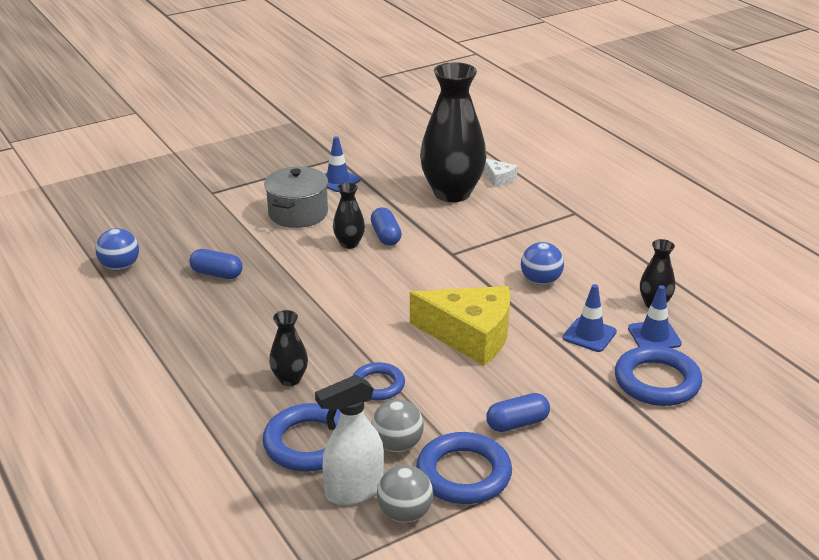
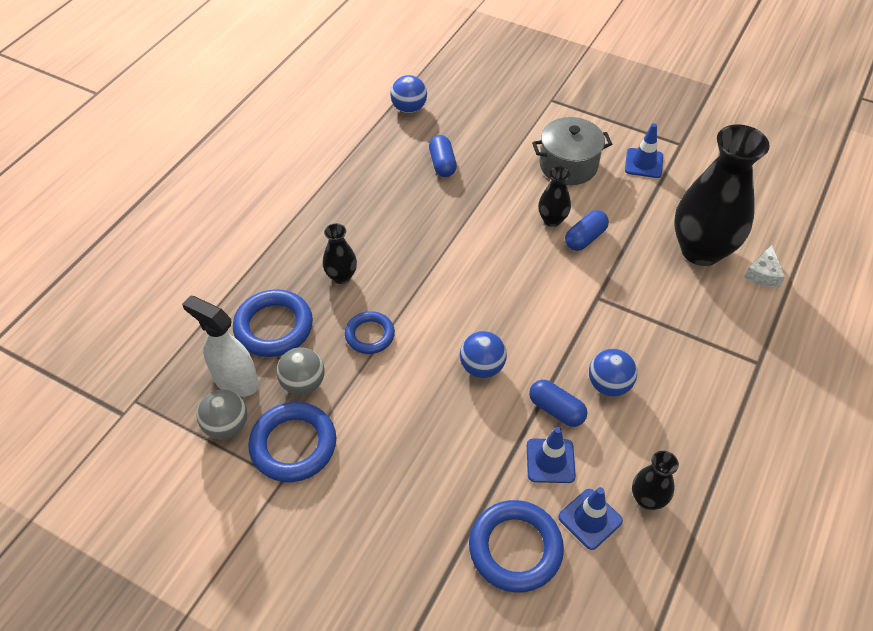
camera: 60 degrees right, 20 degrees up
(470, 335) = (482, 367): yellow cheese -> blue ball
(517, 423) = (380, 456): blue capsule -> blue capsule (556, 410)

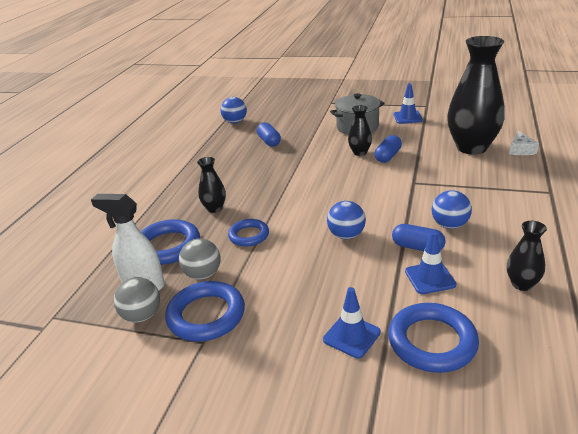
camera: 10 degrees left, 20 degrees down
(590, 519) = (483, 307): blue traffic cone -> blue traffic cone (351, 336)

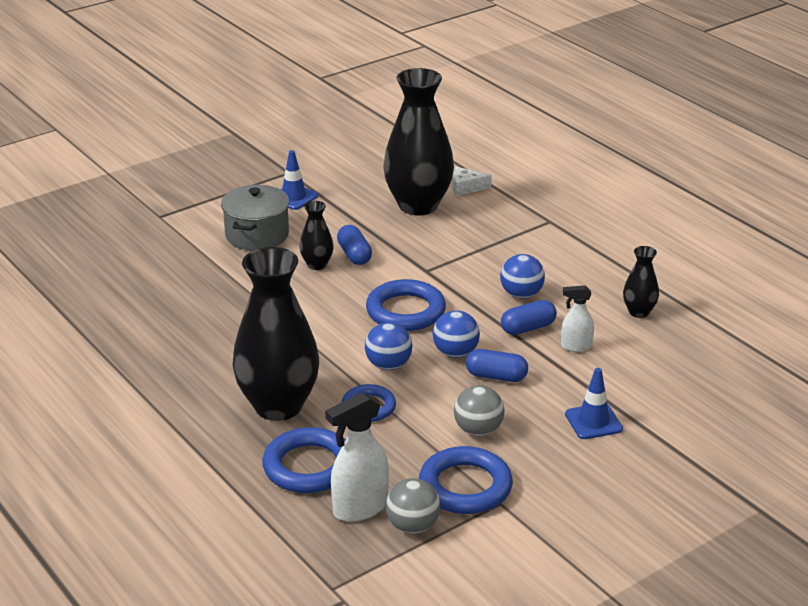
camera: 55 degrees left, 0 degrees up
(203, 274) = (396, 463): grey ball -> grey ball (478, 430)
(214, 208) = (278, 406): black vase -> black vase, size x2.19
(235, 122) = (77, 301): blue ball -> blue ball (388, 365)
(269, 141) = (182, 303): blue capsule -> blue capsule (496, 376)
(430, 278) = (576, 346): blue traffic cone -> white spray bottle
(432, 342) = (646, 389): blue ring -> blue ring (405, 311)
(521, 150) = (466, 187): white cheese -> white cheese turned 135 degrees clockwise

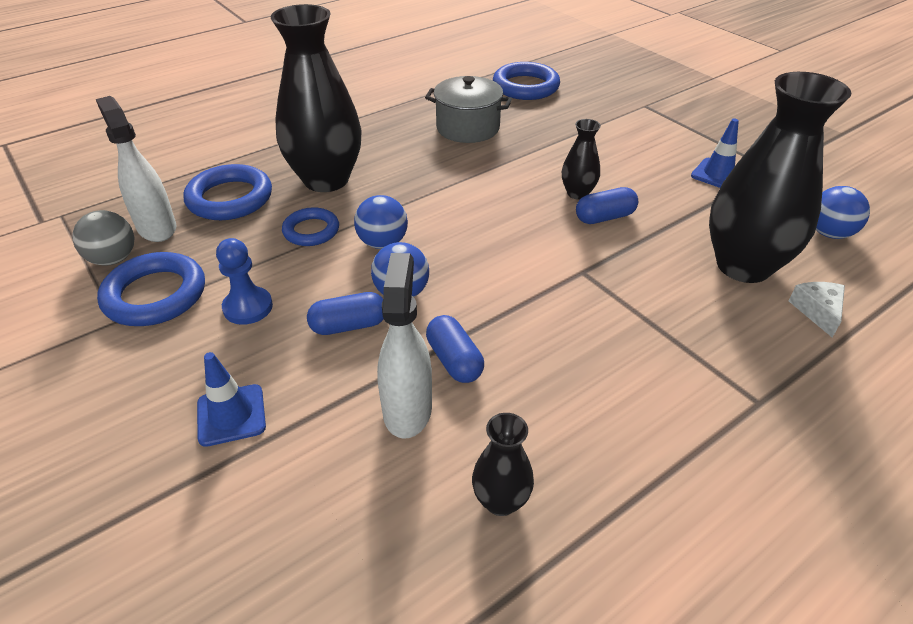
camera: 90 degrees right, 10 degrees up
(257, 235) = (627, 156): grey pot -> grey pot (467, 128)
(405, 311) = (489, 255): blue ring -> blue ring (525, 87)
(478, 430) = (248, 307): grey ball -> blue pawn
(496, 376) = (349, 326): blue capsule -> blue capsule turned 60 degrees clockwise
(521, 294) = (537, 358): blue ball -> blue ball (829, 233)
(576, 346) = (407, 409): white spray bottle -> white spray bottle, size x1.68

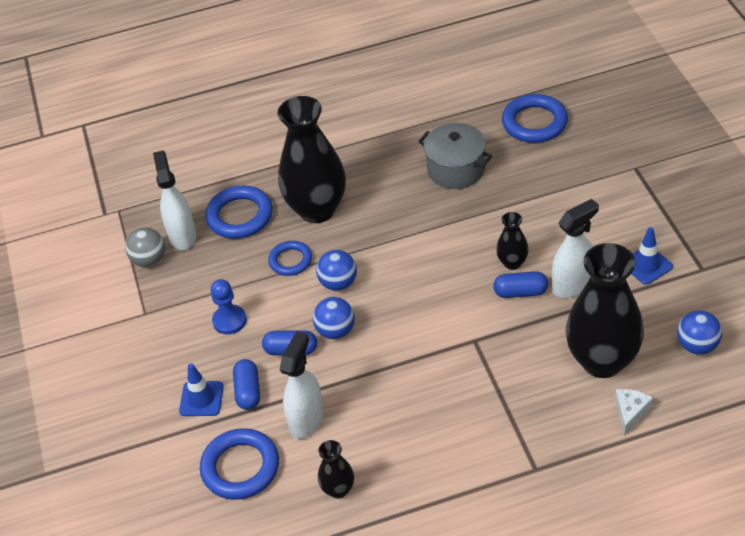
camera: 25 degrees right, 5 degrees up
(155, 295) = (172, 297): blue ring -> blue ring (240, 467)
(454, 360) = (350, 392): blue capsule -> blue capsule (248, 391)
(656, 202) = (572, 285): none -> white spray bottle

